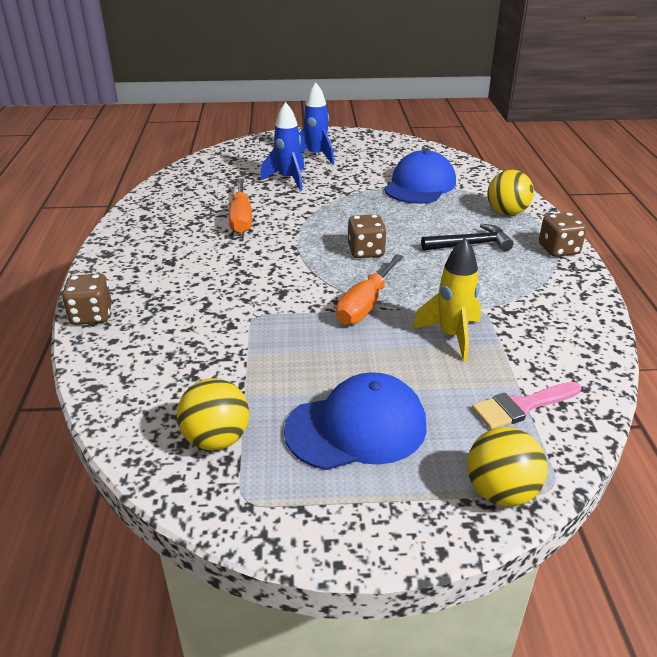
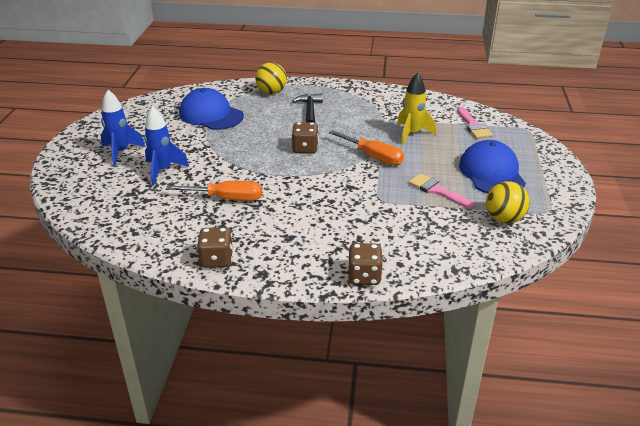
camera: 80 degrees left, 0 degrees up
(287, 367) = (437, 191): none -> pink brush
(500, 492) = (532, 142): yellow ball -> none
(558, 250) = (326, 86): brown dice -> brown dice (216, 260)

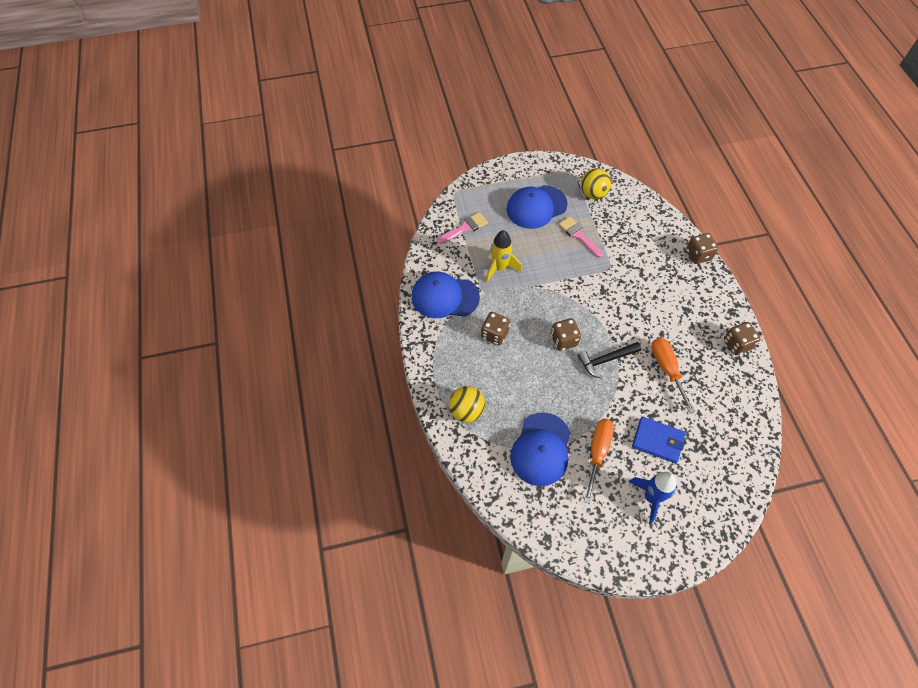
camera: 110 degrees left, 25 degrees up
(163, 170) = (658, 441): blue rocket -> blue wallet
(309, 111) = (493, 360): black hammer -> black hammer (606, 360)
(336, 117) = (494, 334): none -> brown dice
(373, 157) = (551, 286): orange screwdriver -> orange screwdriver (597, 453)
(391, 102) = (445, 297): none -> blue cap
(437, 191) = (578, 235): pink brush -> pink brush turned 120 degrees clockwise

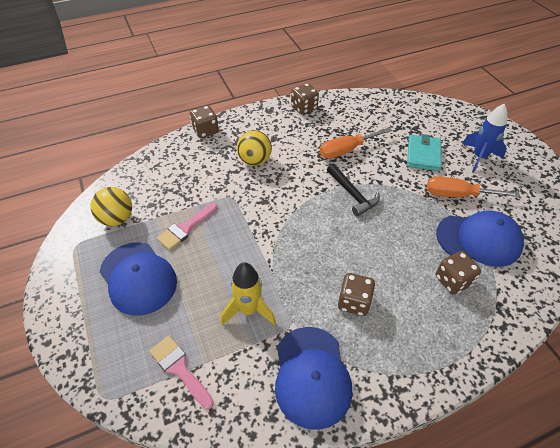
camera: 100 degrees left, 10 degrees down
(466, 411) = (471, 318): yellow ball -> yellow ball (255, 160)
(563, 340) = (340, 231): brown dice -> brown dice (453, 281)
(658, 441) = (423, 154): blue wallet -> turquoise wallet

